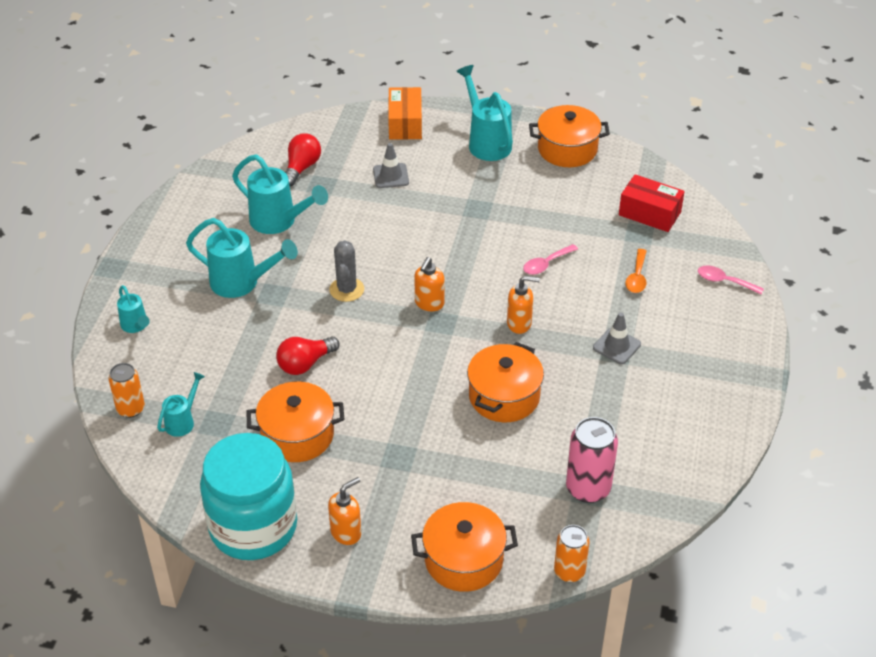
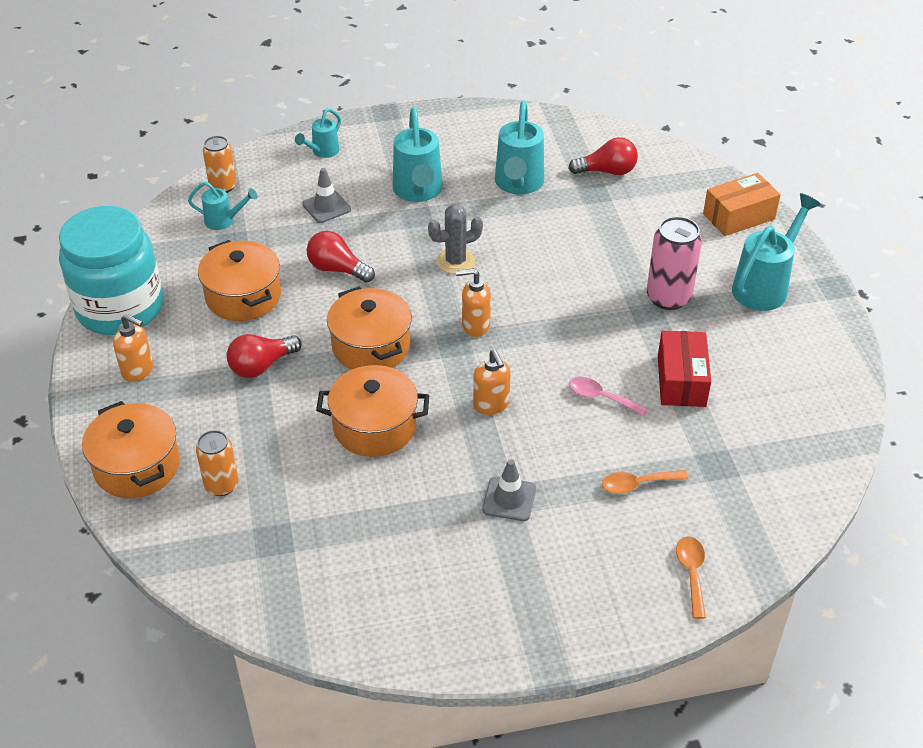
camera: 65 degrees right, 0 degrees up
(391, 176) = (646, 234): grey traffic cone -> grey traffic cone (326, 207)
(393, 446) = (261, 366): none -> red light bulb
(567, 149) = (812, 356): orange pot -> orange pot (371, 346)
(569, 571) = (153, 556): orange can -> orange can (221, 485)
(588, 488) = (276, 538): pink can -> pink can (668, 297)
(649, 213) = (760, 464): red box -> red box (681, 381)
(724, 281) = (691, 573): pink spoon -> orange spoon

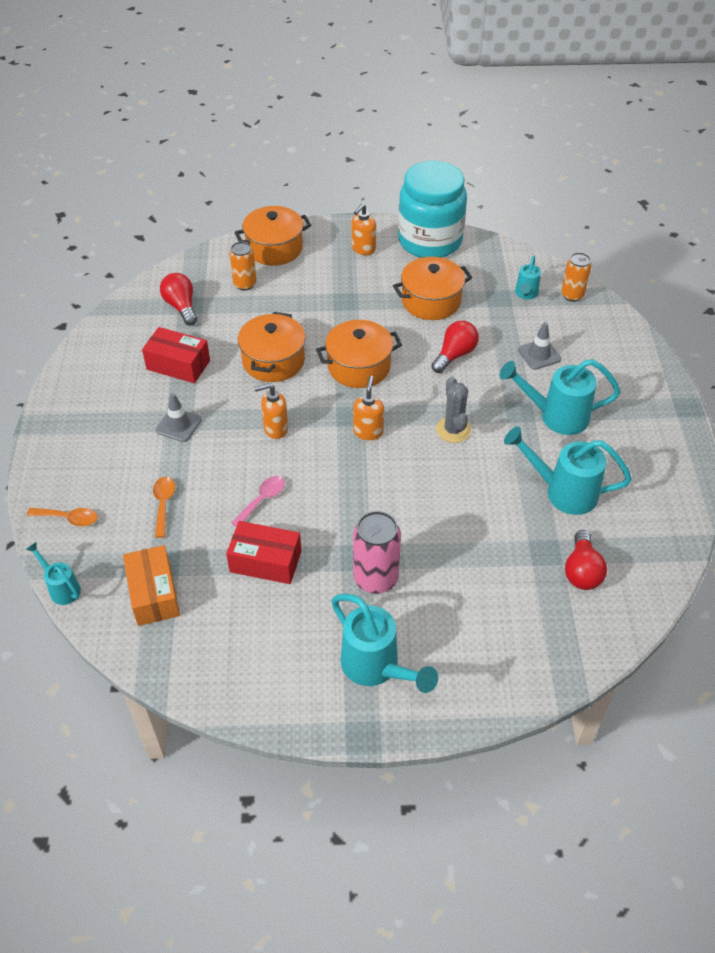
camera: 100 degrees right, 5 degrees up
(261, 366) = (352, 307): red light bulb -> red light bulb (181, 307)
(322, 152) = (620, 357): turquoise watering can -> turquoise watering can (61, 588)
(400, 525) = (178, 365): none -> red box
(738, 216) = (493, 676): orange box -> orange box (154, 594)

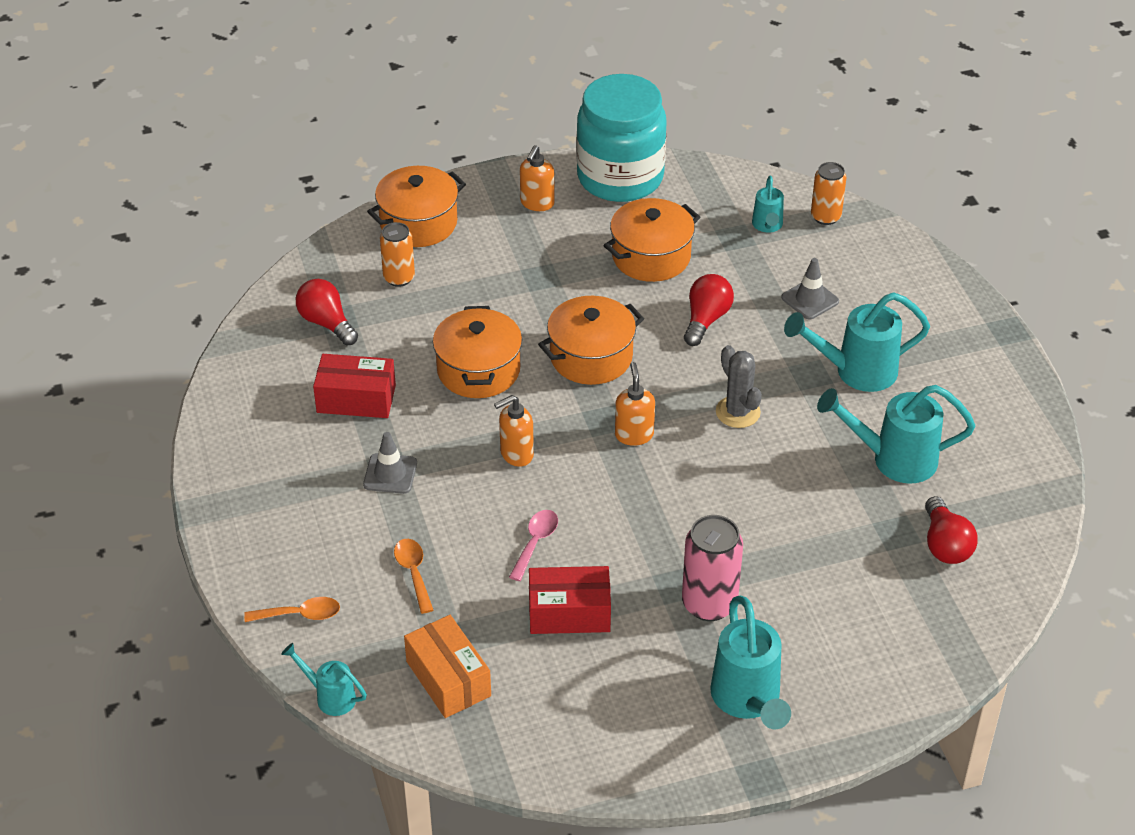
camera: 15 degrees left, 5 degrees down
(376, 668) = (748, 701): turquoise watering can -> turquoise watering can turned 45 degrees clockwise

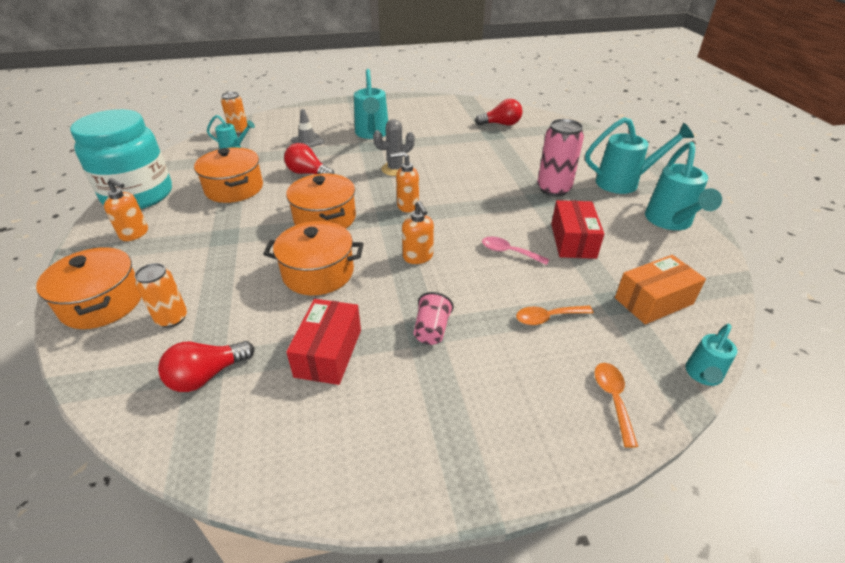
camera: 85 degrees left, 5 degrees down
(390, 474) = (432, 330): grey traffic cone -> pink cup
(893, 459) = (441, 131): turquoise watering can -> turquoise watering can (670, 222)

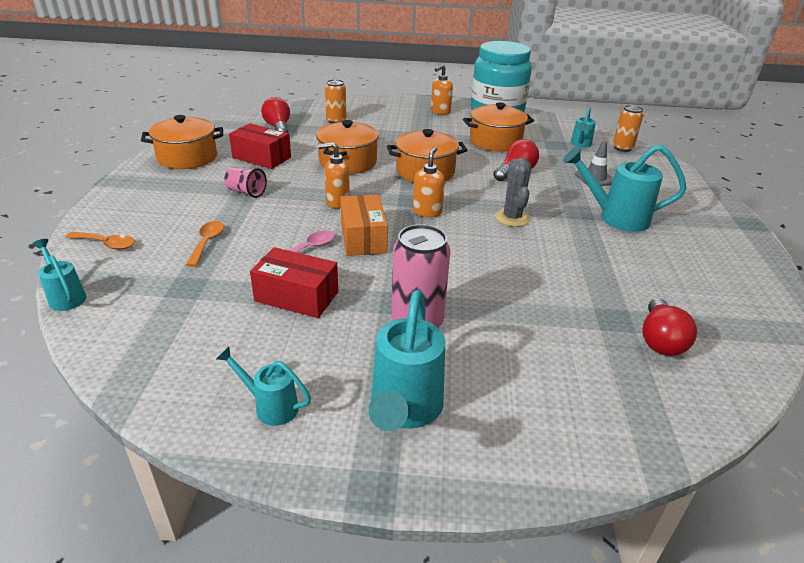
camera: 105 degrees right, 5 degrees down
(102, 303) = (366, 106): orange pot -> orange pot (187, 157)
(653, 301) = (163, 311): orange box -> orange box (363, 238)
(670, 222) = (270, 406): turquoise watering can -> turquoise watering can, size x0.55

